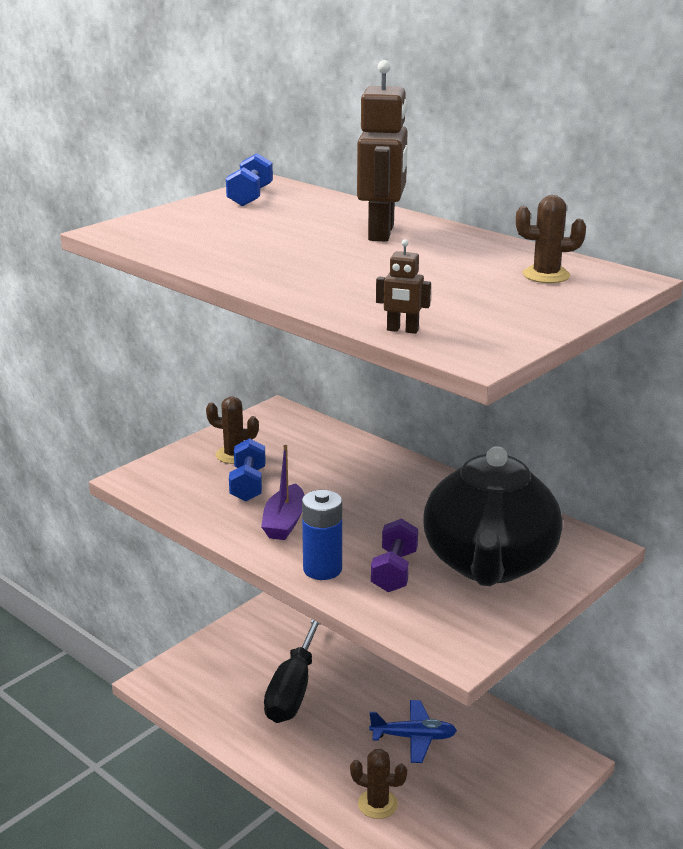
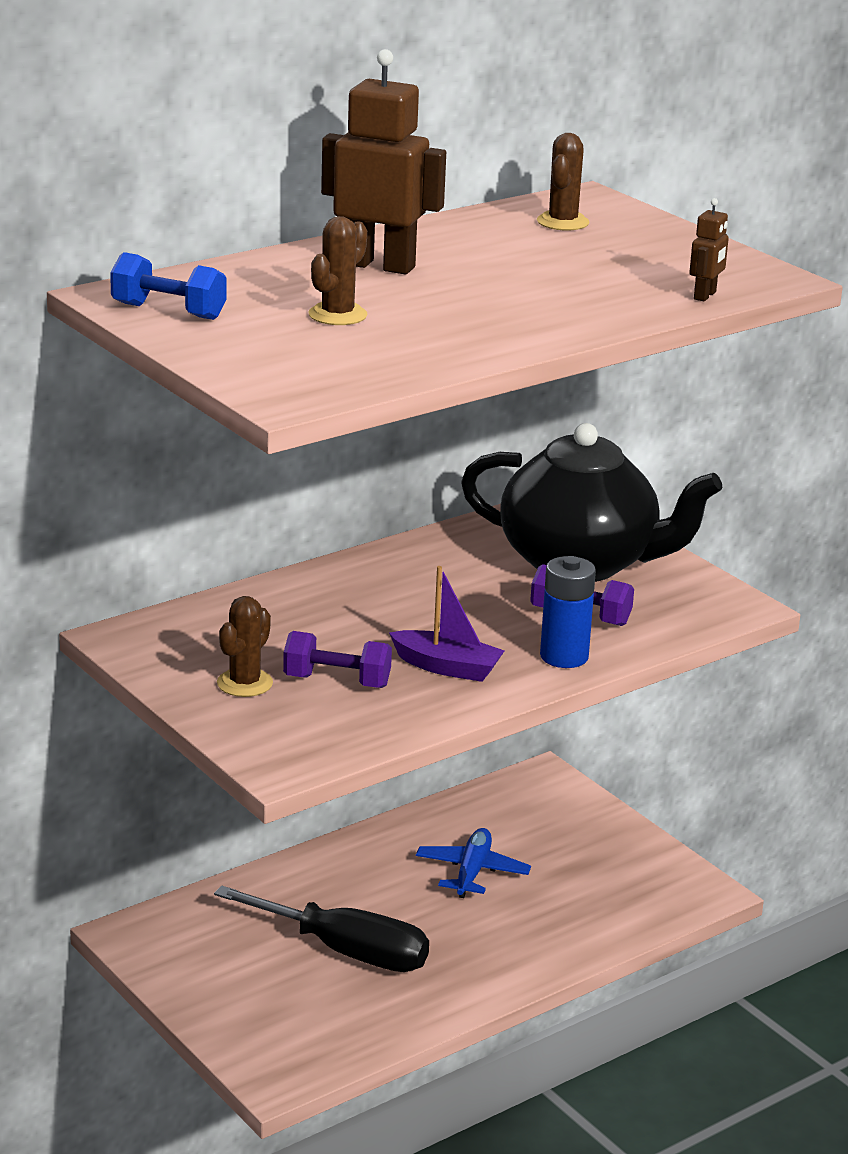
camera: 80 degrees left, 0 degrees up
(248, 484) = (337, 681): blue dumbbell -> purple dumbbell
(377, 804) = (579, 917): brown cactus -> brown cactus (337, 315)

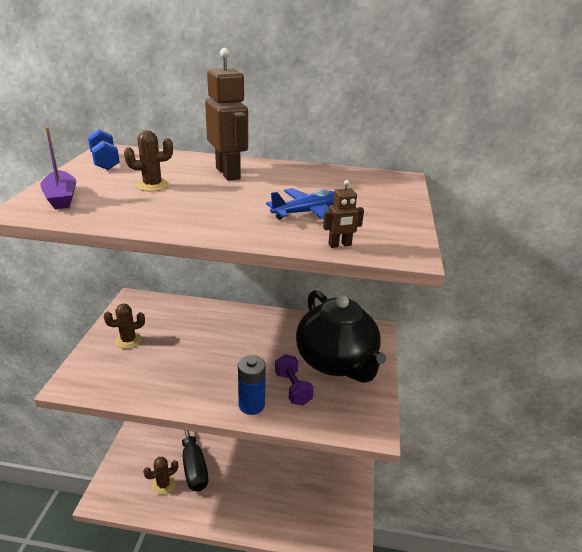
camera: 45 degrees right, 5 degrees up
(337, 681) = (155, 359): purple dumbbell -> none
(447, 667) = (200, 379): purple boat -> purple boat (61, 198)
(472, 872) = (277, 461): blue plane -> blue plane (306, 212)
(563, 222) = (359, 184): brown cactus -> brown cactus (163, 484)

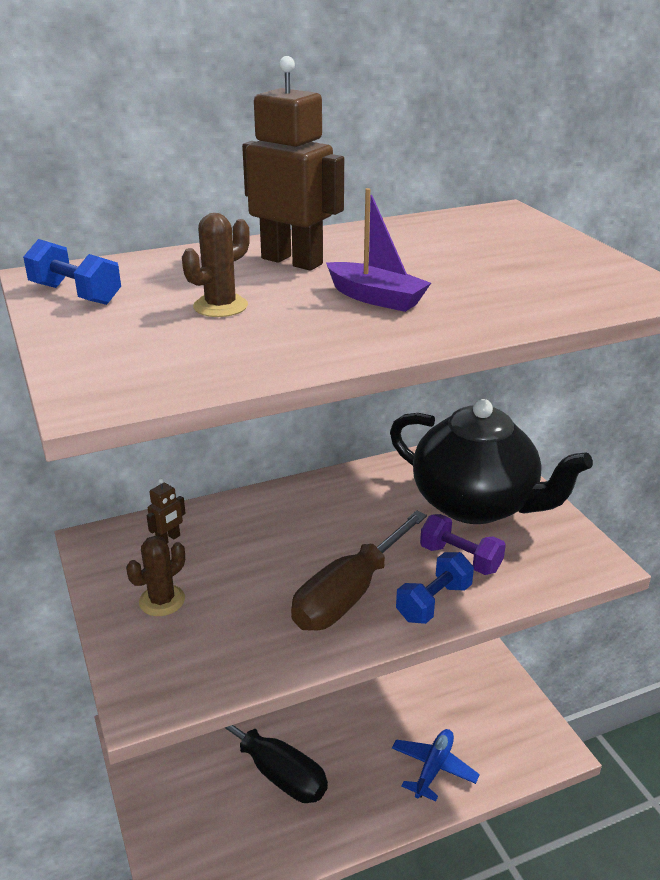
camera: 30 degrees left, 0 degrees up
(61, 198) = (117, 363): purple boat -> purple boat (376, 298)
(163, 484) = (256, 822): brown cactus -> none
(214, 379) = (349, 594): none -> brown screwdriver
(251, 405) = (433, 602): blue battery -> blue dumbbell
(306, 212) = (479, 281): blue plane -> blue plane (433, 768)
(340, 245) = (580, 306): brown robot -> brown robot (168, 539)

